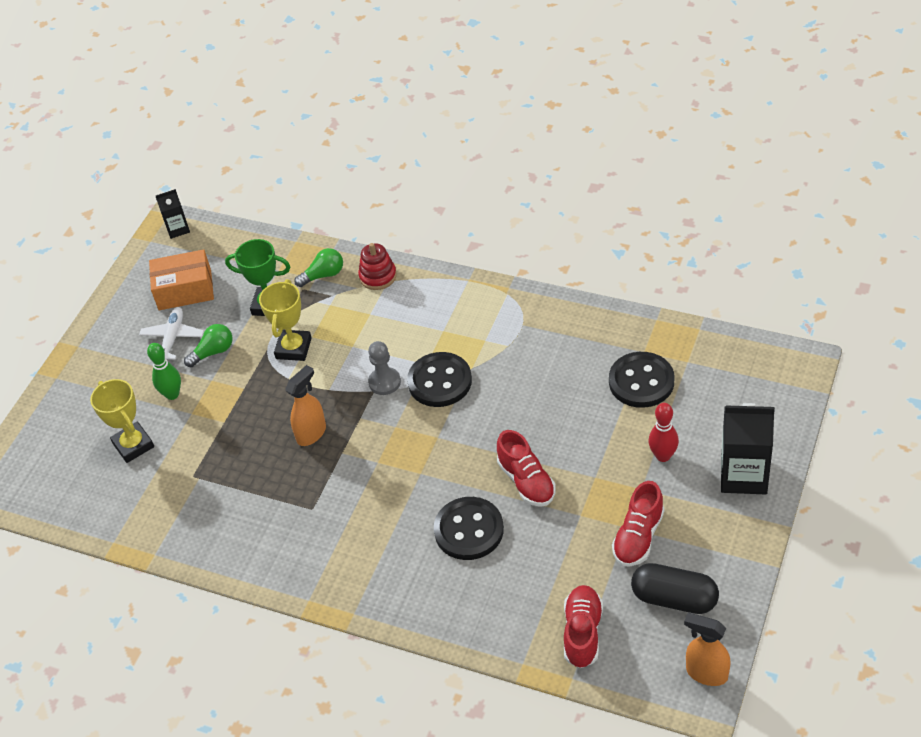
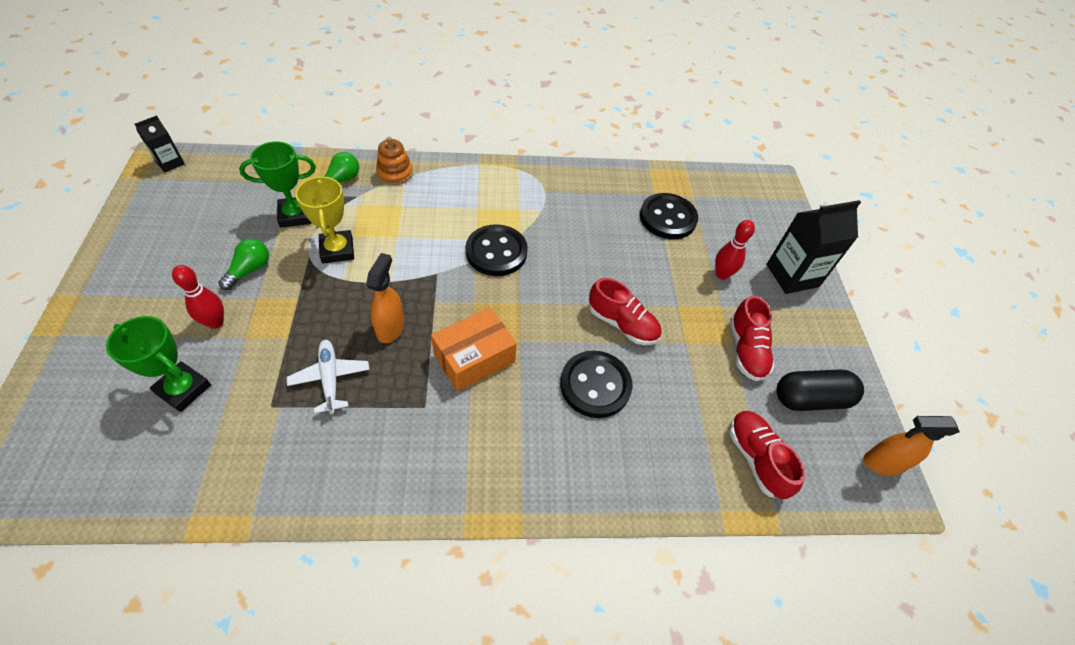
camera: 35 degrees left, 5 degrees up
(133, 445) = (183, 389): yellow trophy -> green trophy
(172, 394) = (215, 322): green bowling pin -> red bowling pin
(173, 338) = (197, 265): white plane -> white plane (330, 378)
(185, 290) = (196, 216): orange box -> orange box (474, 358)
(378, 276) = (395, 173): red stacking toy -> orange stacking toy
(384, 382) = (444, 263): grey pawn -> none

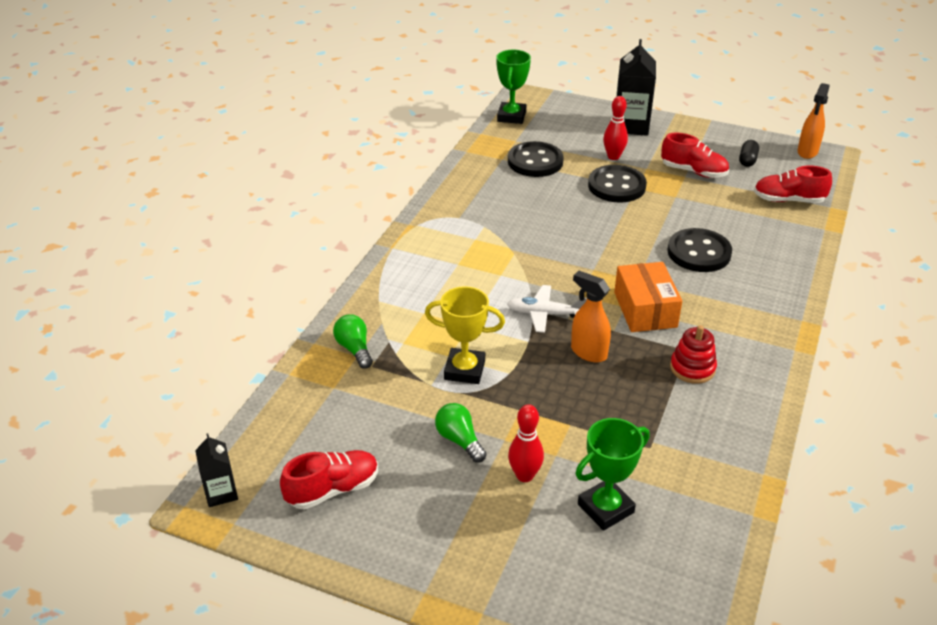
camera: 60 degrees left, 15 degrees down
(295, 215) = (391, 393): green trophy -> green trophy (511, 116)
(330, 378) = (632, 402): white plane -> white plane (544, 314)
(395, 173) = (369, 307): orange stacking toy -> none
(397, 418) = (692, 368): none -> red stacking toy
(496, 252) = (524, 267): black button -> black button (616, 186)
(622, 324) = (643, 221): red shoe -> red shoe (333, 489)
(810, 399) = (747, 160): black capsule -> black capsule, size x0.56

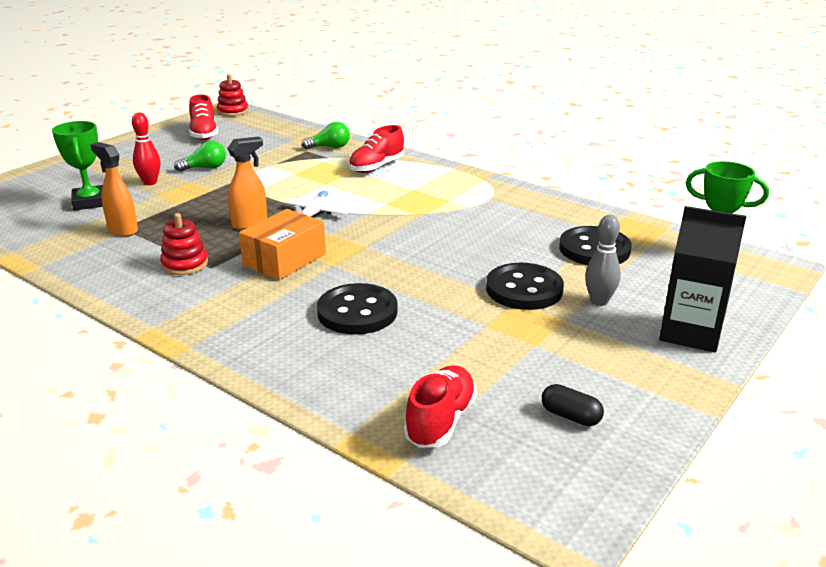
camera: 105 degrees right, 10 degrees down
(221, 493) = (233, 111): black carton -> red stacking toy
(464, 370) = (274, 177): yellow trophy -> none
(613, 157) = (599, 301): red bowling pin -> grey bowling pin
(645, 309) = (284, 259): orange box -> orange box turned 60 degrees counterclockwise
(693, 171) = (546, 355): red shoe -> red shoe (376, 167)
(807, 152) = (589, 499): orange spray bottle -> orange spray bottle (122, 230)

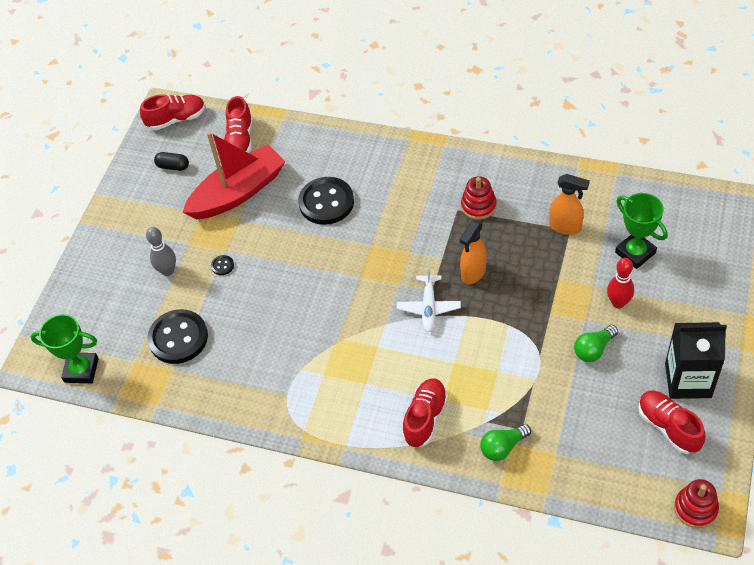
camera: 165 degrees right, 25 degrees up
(284, 259) = (411, 237): orange box -> none
(473, 354) = (238, 192): none -> red boat
(524, 289) = (222, 266): black button -> black button, size x0.40
(549, 495) = (176, 119): none -> red shoe
(690, 333) = (105, 259): black carton -> black carton (688, 380)

